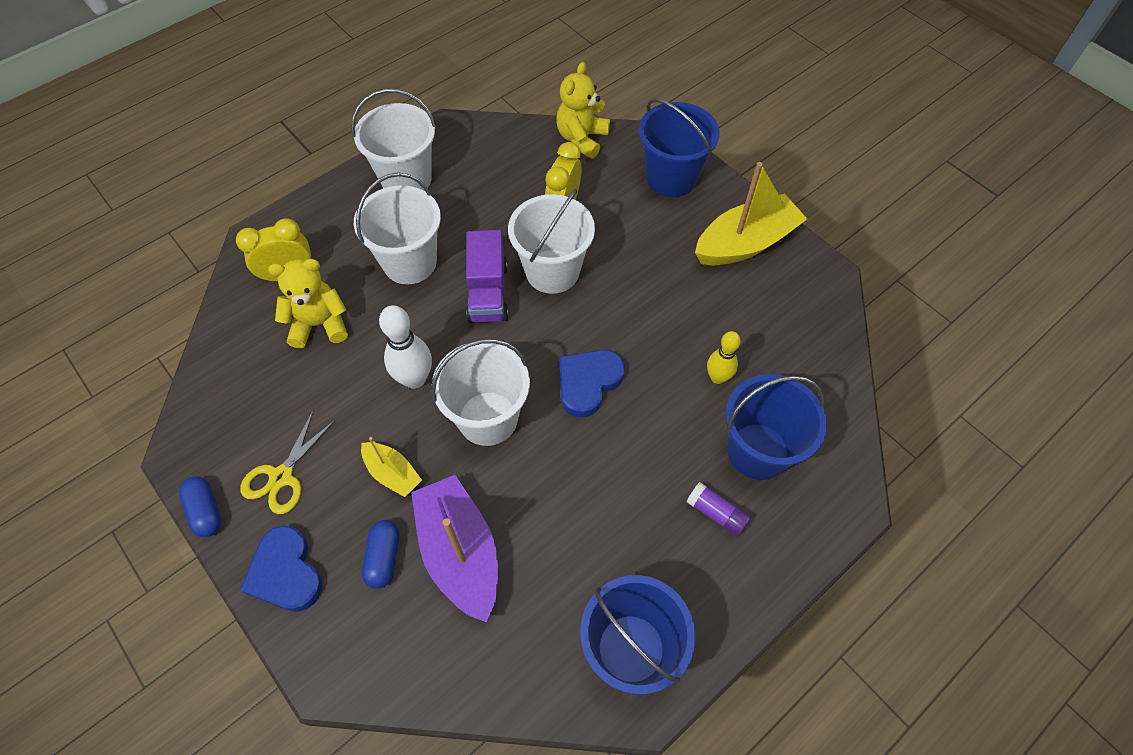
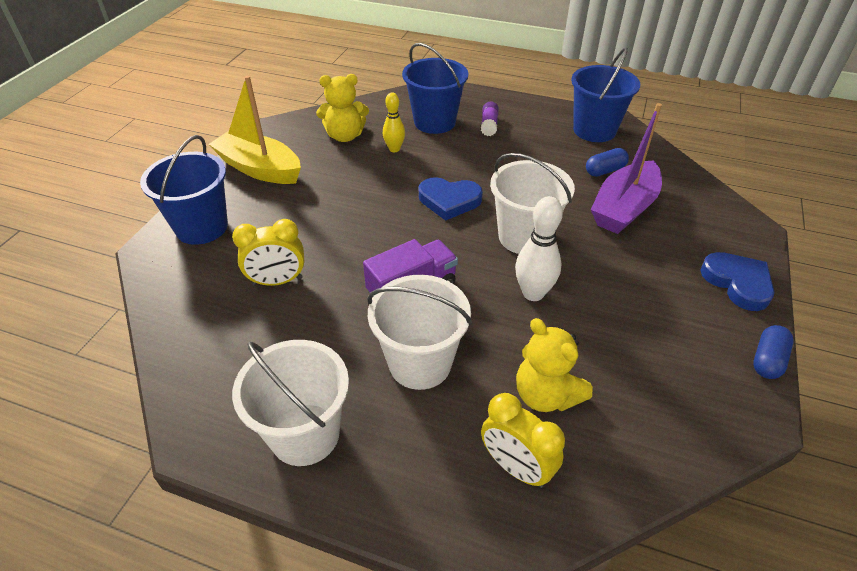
camera: 120 degrees left, 15 degrees down
(281, 477) = (690, 329): yellow scissors -> none
(286, 572) = (737, 283): blue heart -> blue heart turned 60 degrees counterclockwise
(384, 558) = (669, 240): blue capsule -> blue capsule (605, 171)
(392, 473) = (615, 266): yellow boat -> none
(552, 271) = (359, 258): white bucket -> none
(582, 139) = (168, 306): yellow teddy bear -> yellow teddy bear (345, 136)

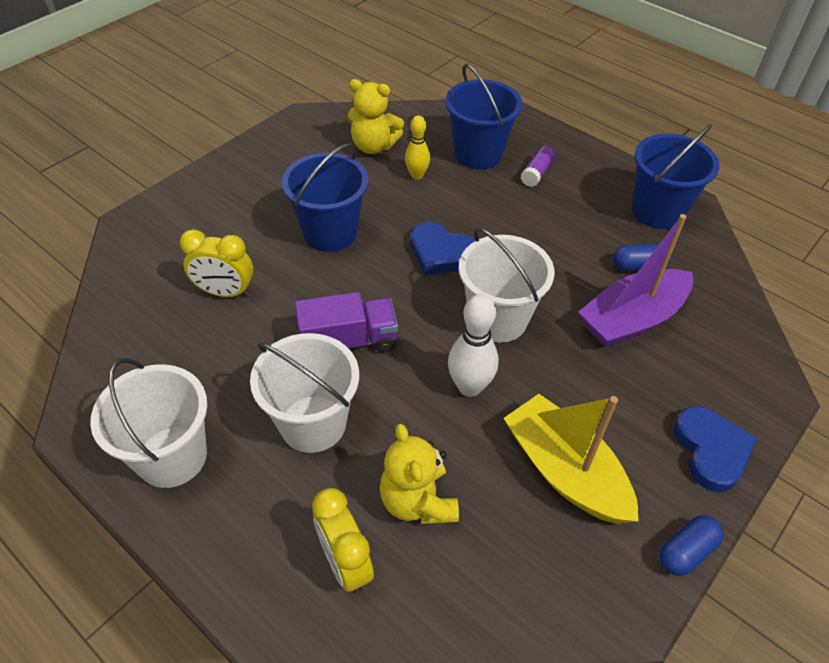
camera: 20 degrees right, 5 degrees up
(202, 227) = (185, 212): blue bucket -> blue bucket (330, 232)
(260, 169) = (270, 162): yellow boat -> yellow boat (565, 471)

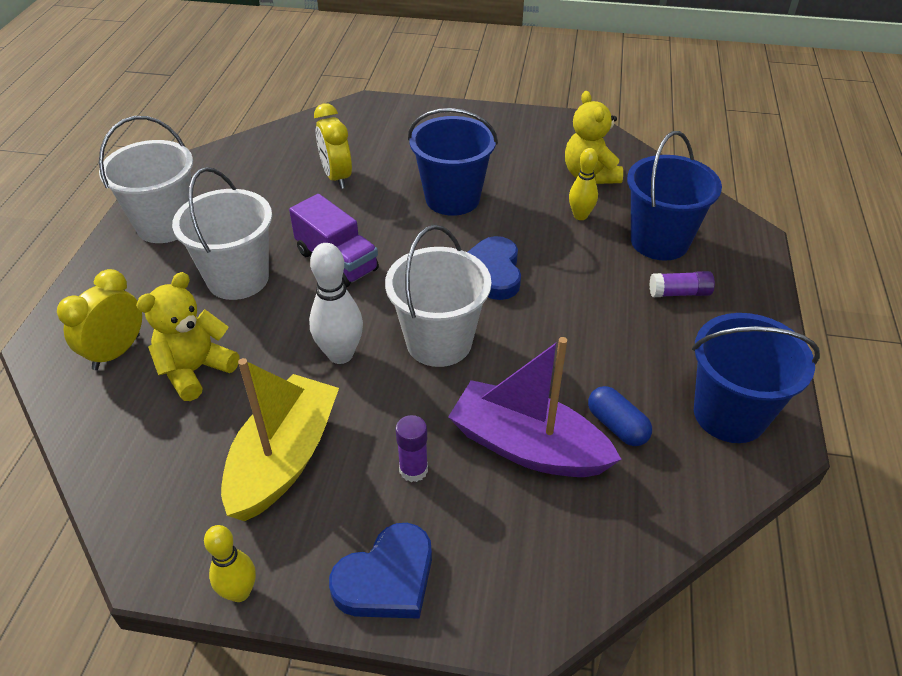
camera: 60 degrees right, 5 degrees down
(620, 392) = (413, 470): none -> purple glue stick
(686, 551) = (239, 592): blue capsule -> yellow bowling pin

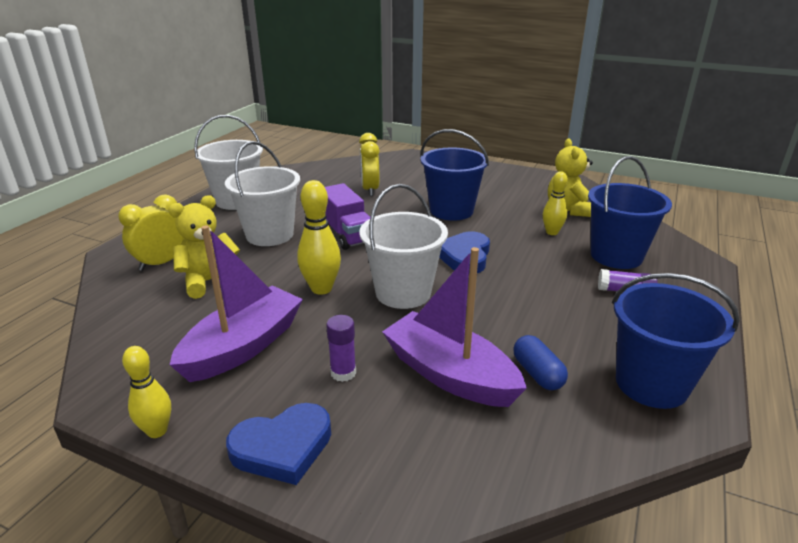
camera: 15 degrees right, 15 degrees down
(284, 459) = (243, 346): yellow boat -> purple boat
(340, 354) = (321, 288): white bowling pin -> yellow bowling pin

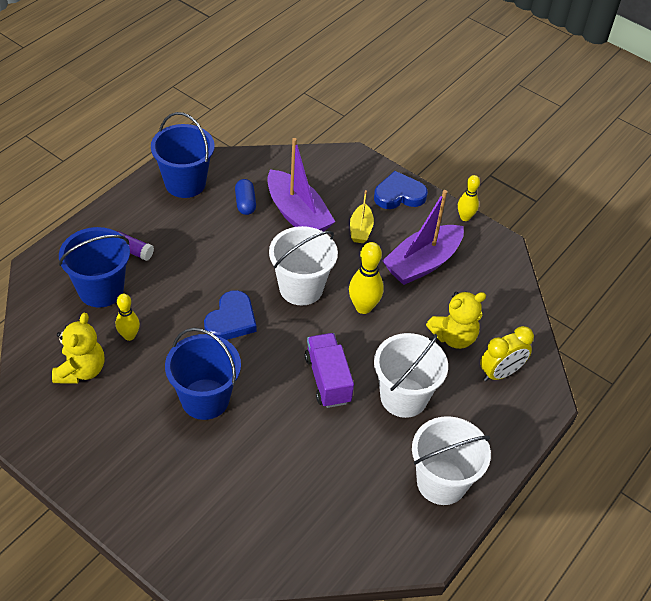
camera: 170 degrees left, 20 degrees up
(343, 373) = (360, 229): purple glue stick -> yellow boat
(370, 190) = (279, 471): yellow clock -> none

